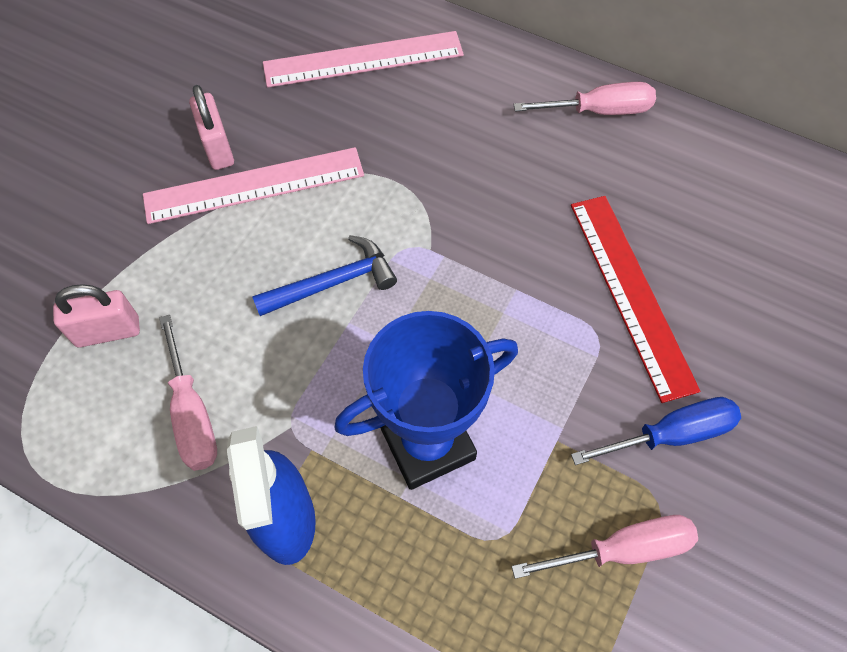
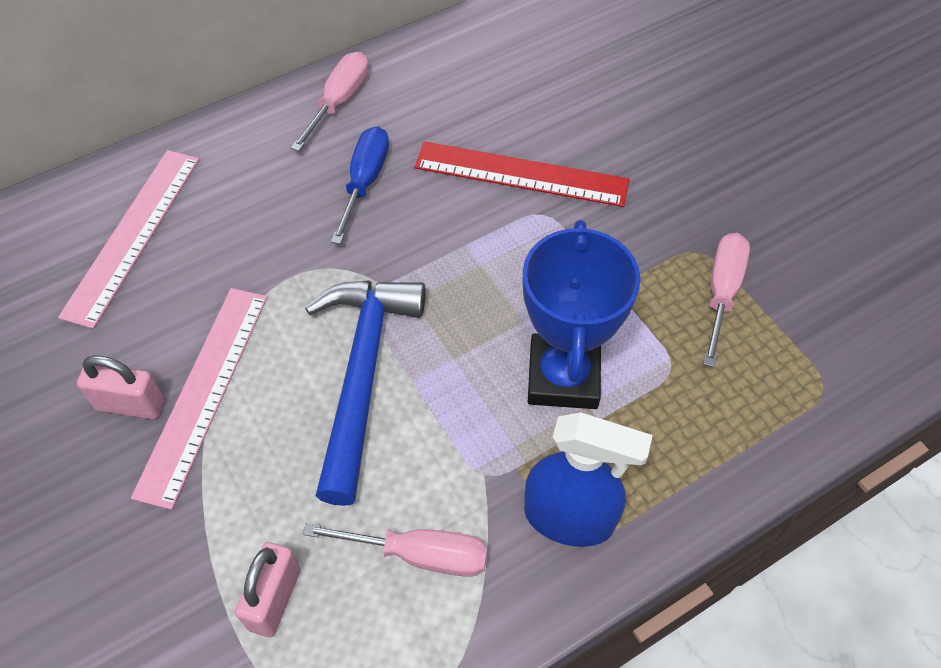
camera: 60 degrees left, 5 degrees down
(333, 283) = (362, 375): blue hammer -> blue hammer, size x1.67
(670, 435) = (651, 215): blue screwdriver -> blue screwdriver (364, 182)

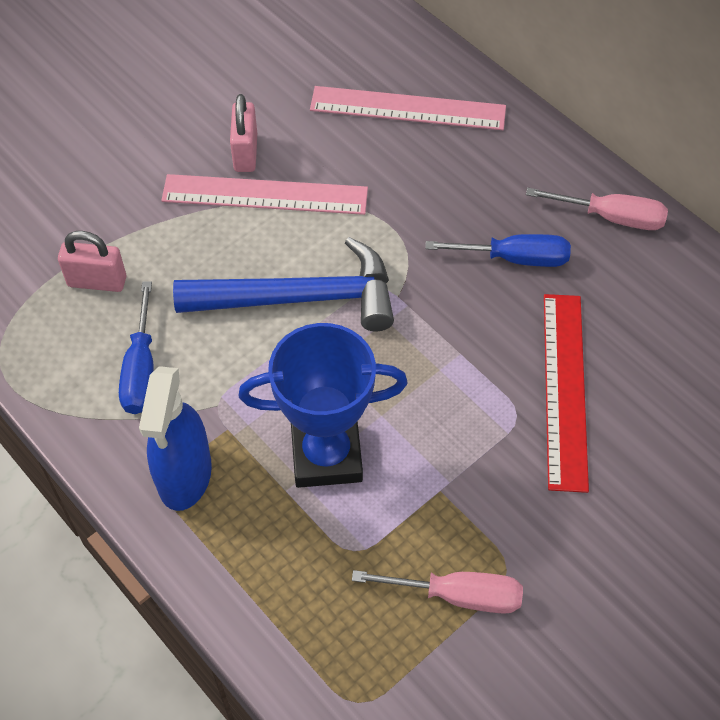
camera: 80 degrees right, 0 degrees up
(418, 554) = (141, 368): pink screwdriver -> blue screwdriver

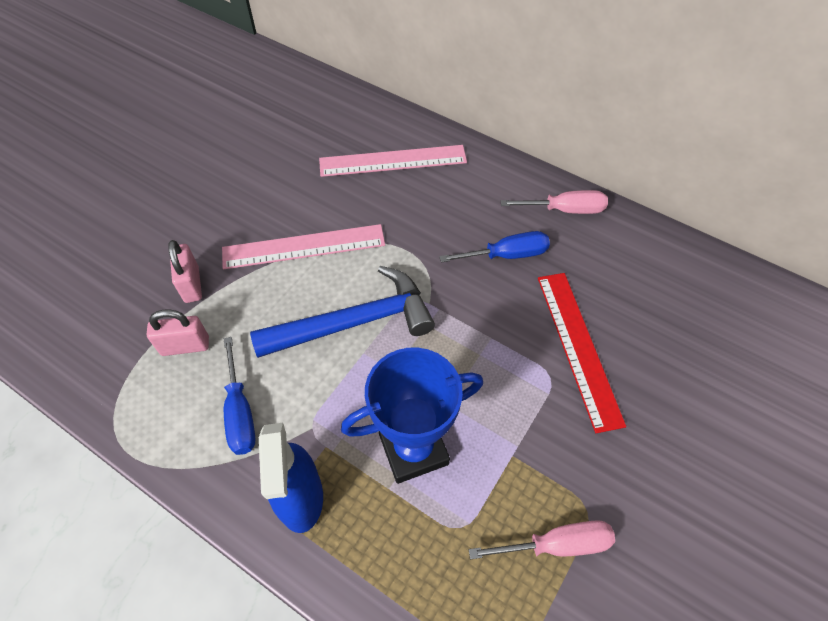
camera: 15 degrees left, 0 degrees up
(245, 153) = (280, 218): pink padlock -> pink padlock (192, 284)

